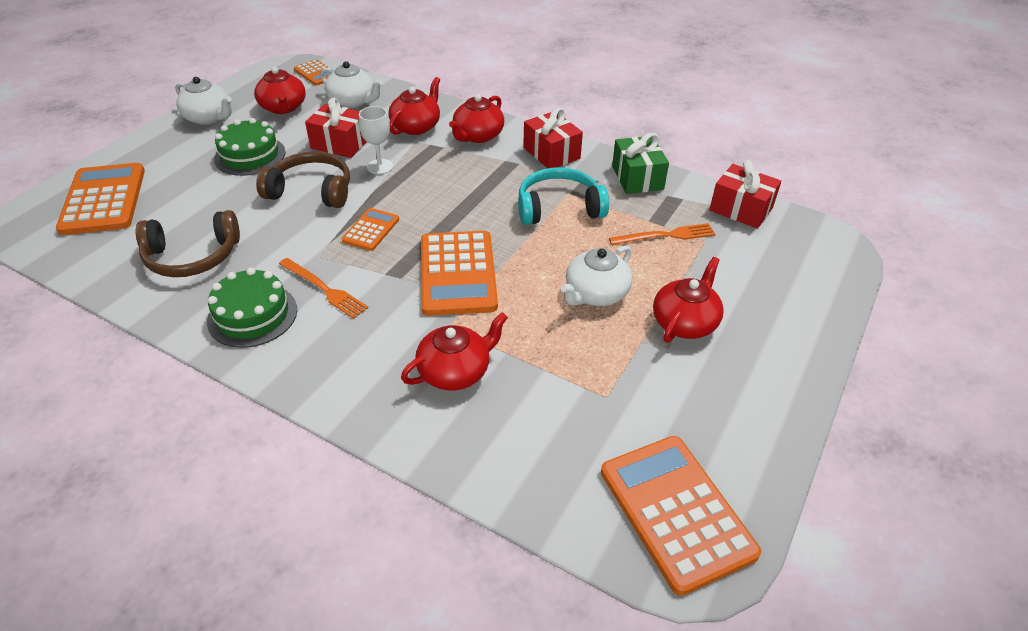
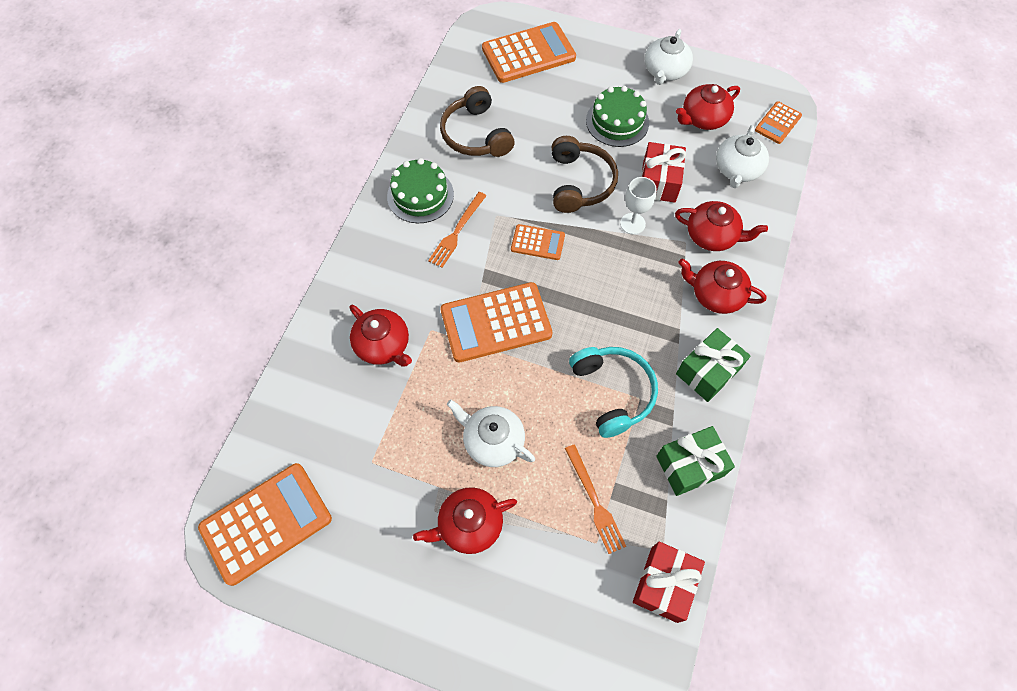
camera: 80 degrees right, 20 degrees up
(551, 153) = (708, 371): red gift -> green gift
(685, 322) = (469, 525): red teapot -> red teapot turned 135 degrees clockwise

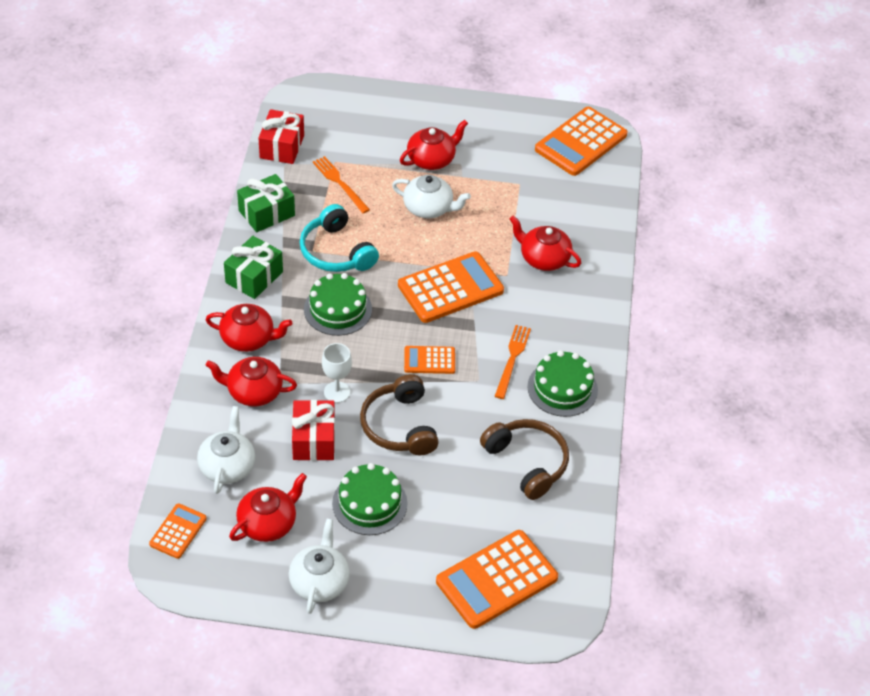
camera: 165 degrees right, 15 degrees down
(620, 315) = (338, 309): none -> green cake

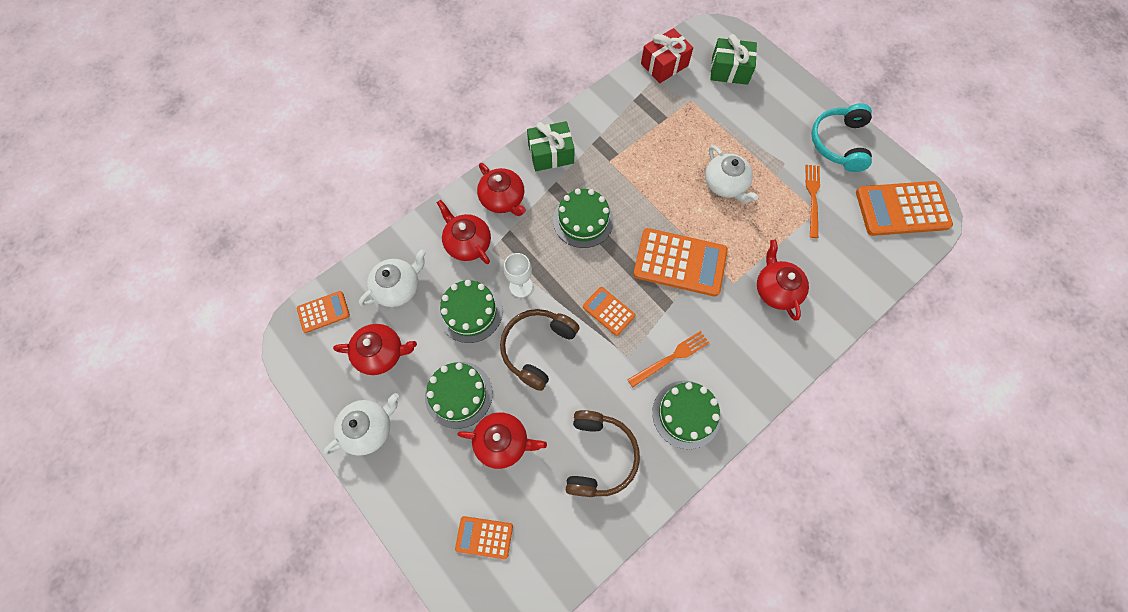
camera: 45 degrees right, 20 degrees up
(266, 213) = (605, 110): green gift -> green gift (729, 70)
(313, 440) = (470, 312): red gift -> green cake
(336, 252) = (625, 173): turquoise headphones -> turquoise headphones (839, 143)
(340, 183) = (678, 120): orange fork -> orange fork (812, 198)
(432, 159) = (765, 145): red teapot -> red teapot (503, 442)
(497, 580) = (484, 537): orange calculator -> orange calculator, size x0.52

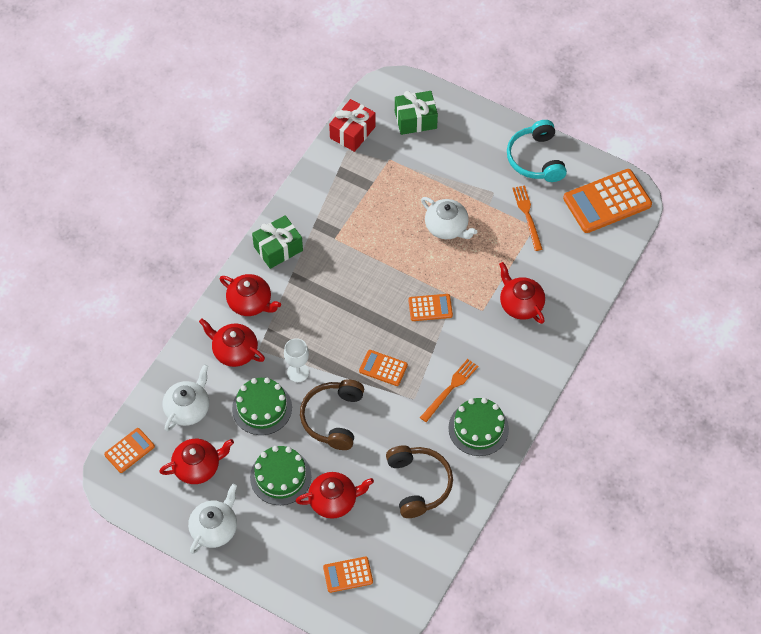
camera: 20 degrees left, 10 degrees down
(583, 220) = (331, 298): green cake -> none
(680, 262) = (430, 308): orange calculator -> orange calculator, size x0.52

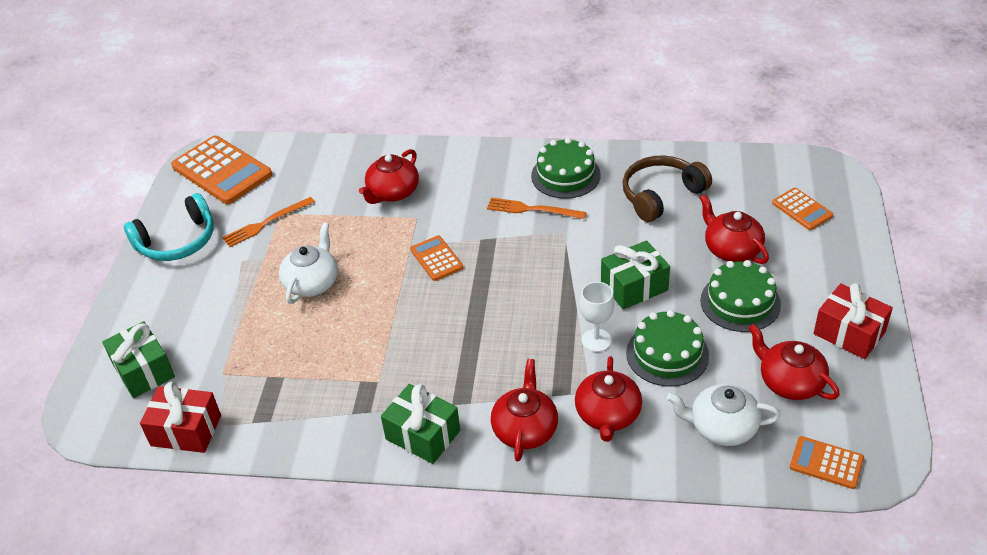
camera: 110 degrees left, 15 degrees down
(215, 528) = (849, 333): white teapot -> red gift
(333, 418) = (634, 286): brown headphones -> green gift
(383, 368) = (541, 269): orange calculator -> none

